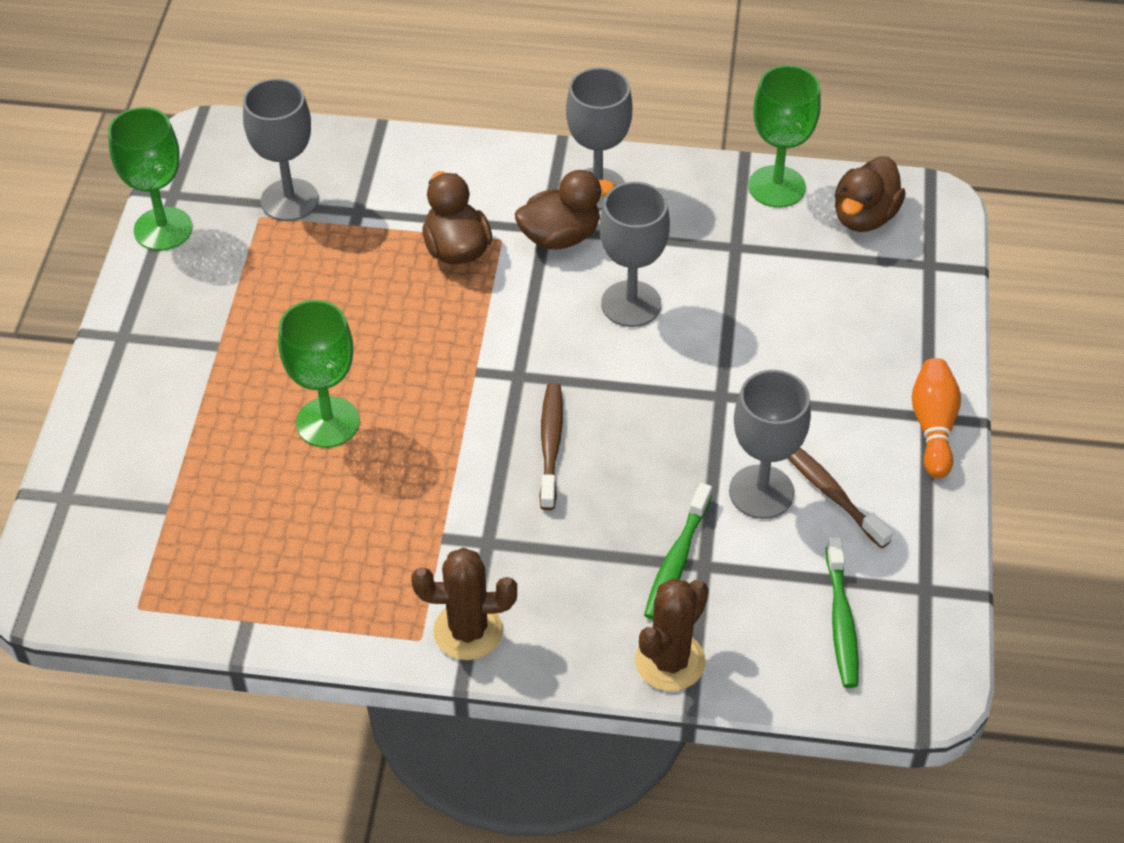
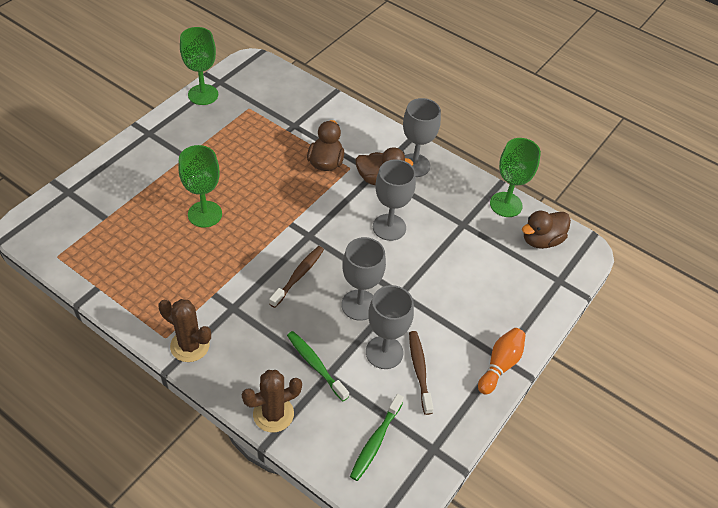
camera: 25 degrees right, 0 degrees up
(289, 200) = (267, 106): grey goblet -> grey goblet (359, 305)
(676, 560) = (315, 364): green toothbrush -> green toothbrush turned 90 degrees clockwise

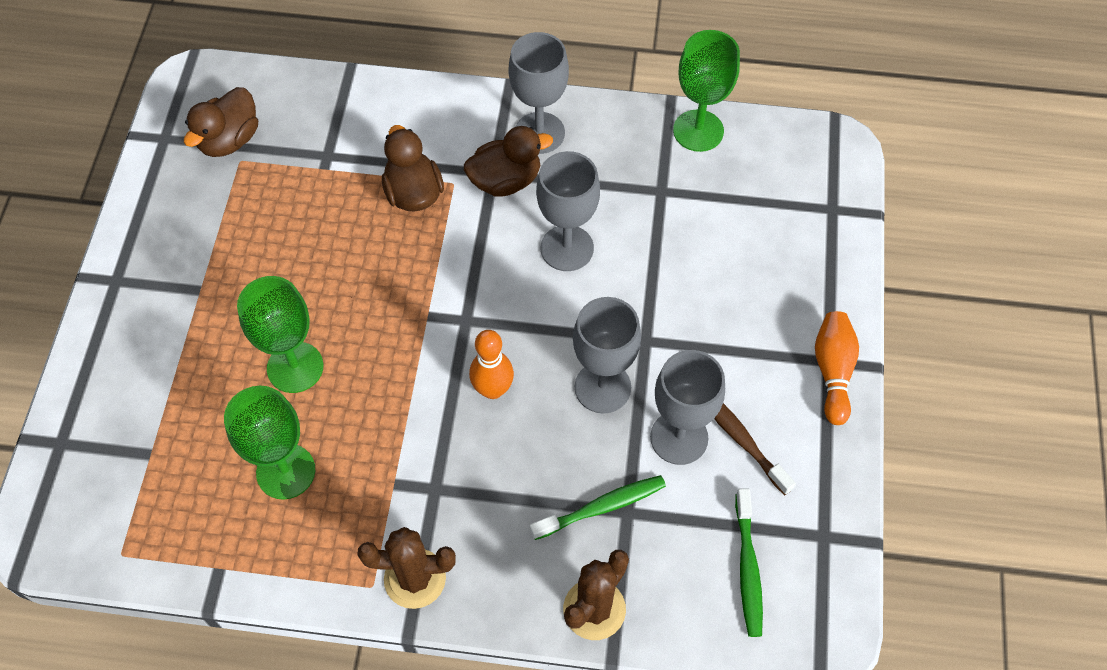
camera: 25 degrees left, 10 degrees up
(203, 95) = (154, 173): green goblet -> green goblet (286, 471)
(298, 276) = (493, 389): brown toothbrush -> orange bowling pin
(315, 364) = (602, 507): green toothbrush -> green toothbrush turned 135 degrees clockwise
(541, 240) = (775, 161): brown duck -> brown duck (229, 140)

